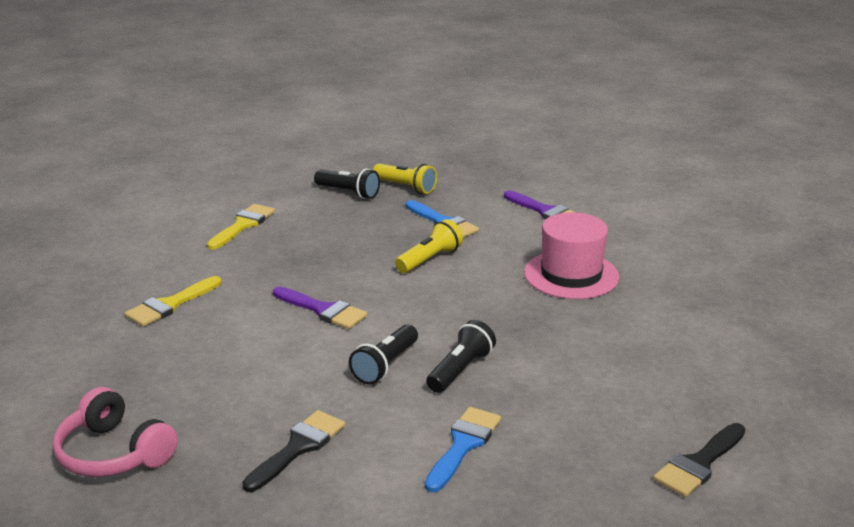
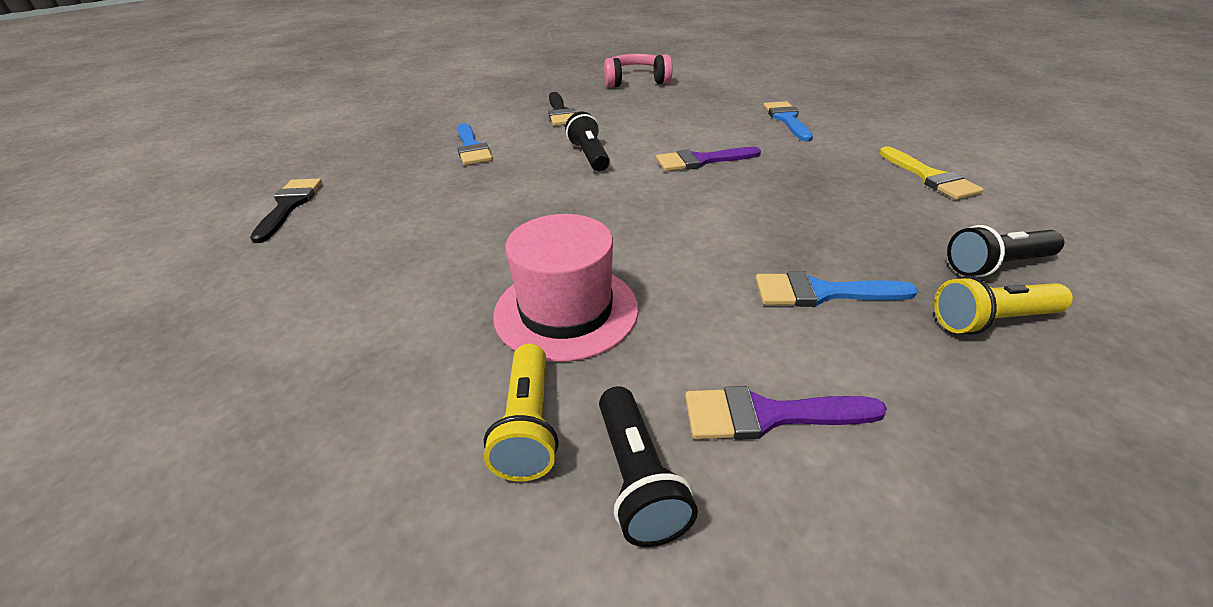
camera: 135 degrees right, 10 degrees up
(170, 305) = (787, 119): yellow brush -> blue brush
(429, 259) = (729, 239): yellow flashlight -> yellow flashlight (528, 425)
(460, 370) = (535, 176): black flashlight -> black flashlight (637, 478)

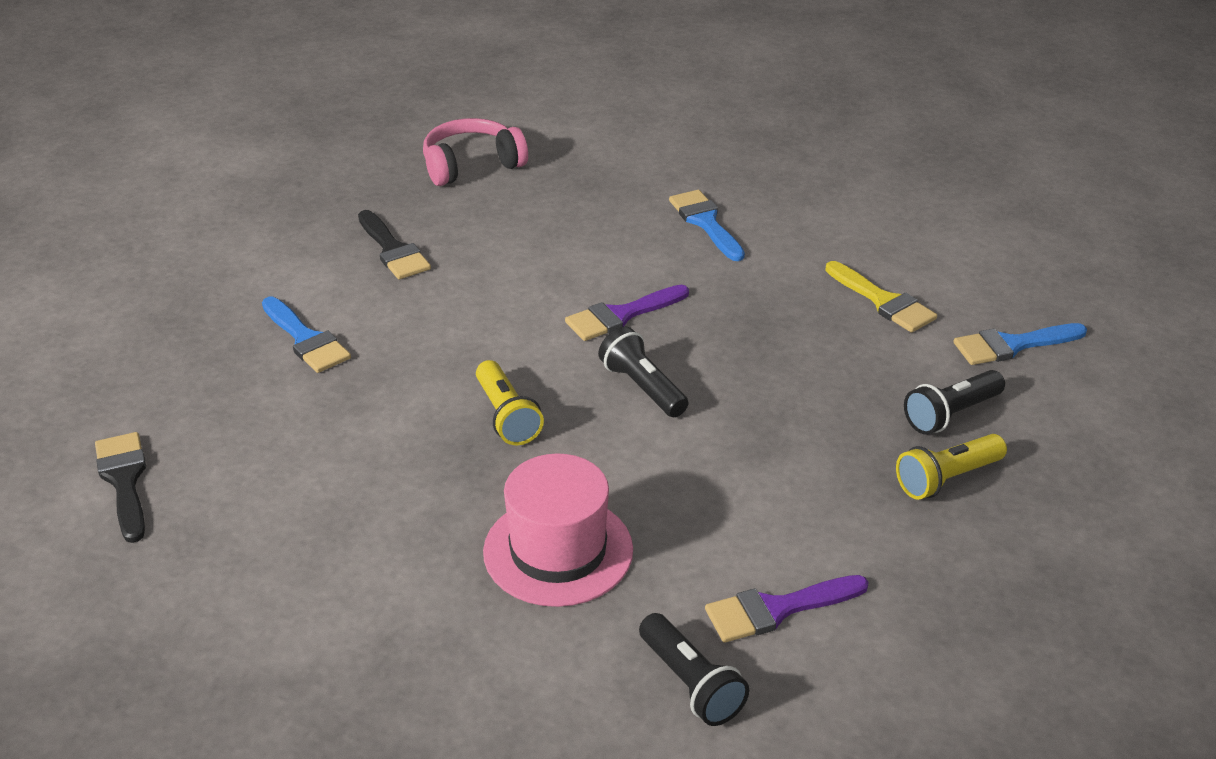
camera: 20 degrees left, 0 degrees up
(528, 425) = (581, 665): yellow flashlight -> yellow flashlight (506, 416)
(589, 156) = (476, 329): black flashlight -> black flashlight (642, 388)
(821, 293) = (796, 479): blue brush -> blue brush (1012, 345)

